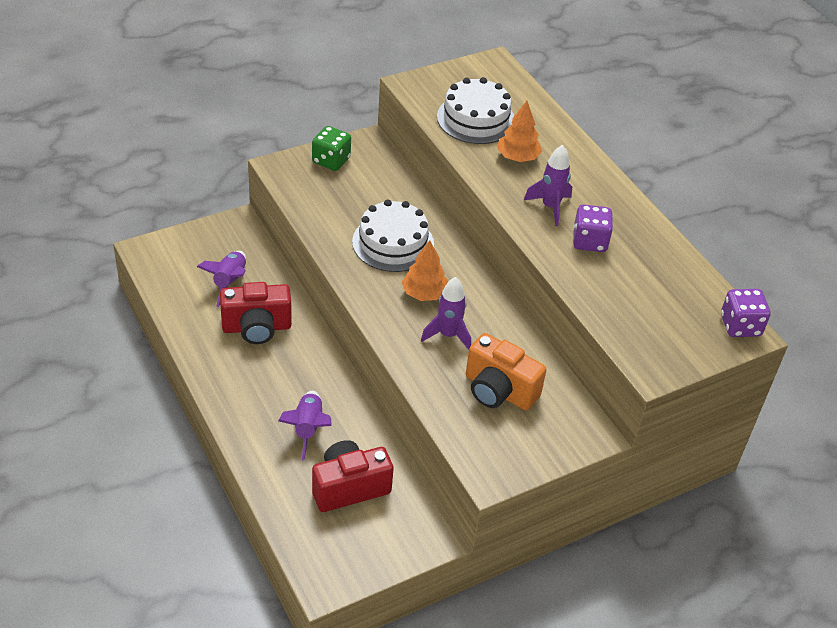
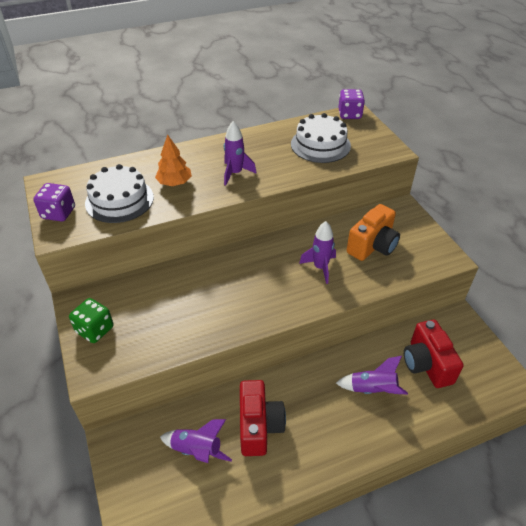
camera: 80 degrees left, 0 degrees up
(393, 243) = (215, 292): white cake -> white cake (320, 145)
(424, 293) = (276, 277): orange tree -> none
(589, 241) = (273, 160): purple dice -> purple dice (58, 213)

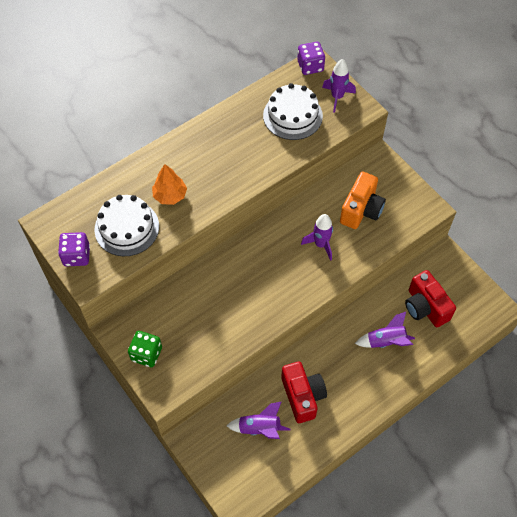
camera: 15 degrees left, 15 degrees up
(235, 173) = (223, 171): purple rocket -> purple rocket (337, 97)

